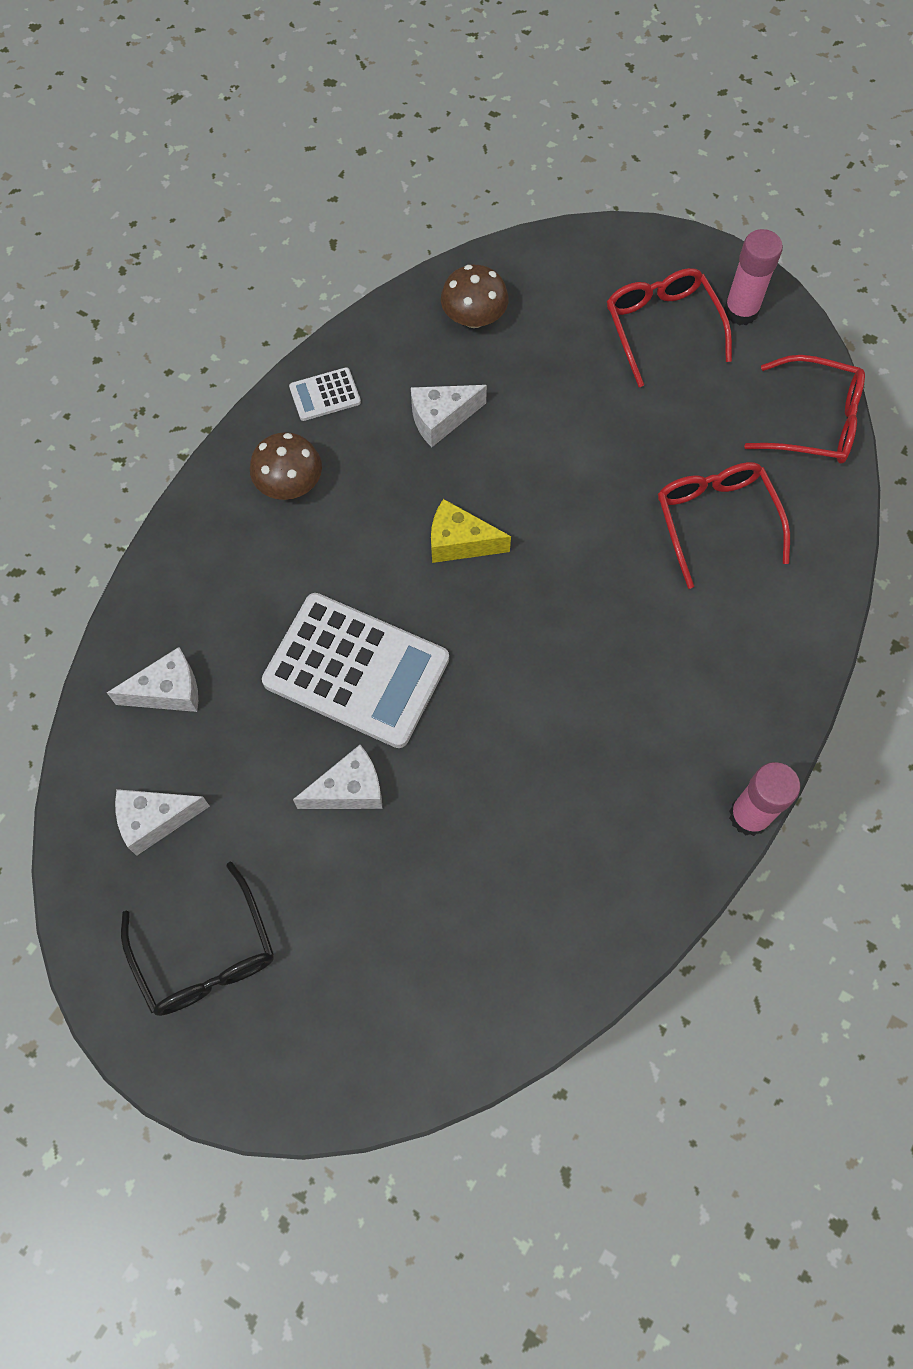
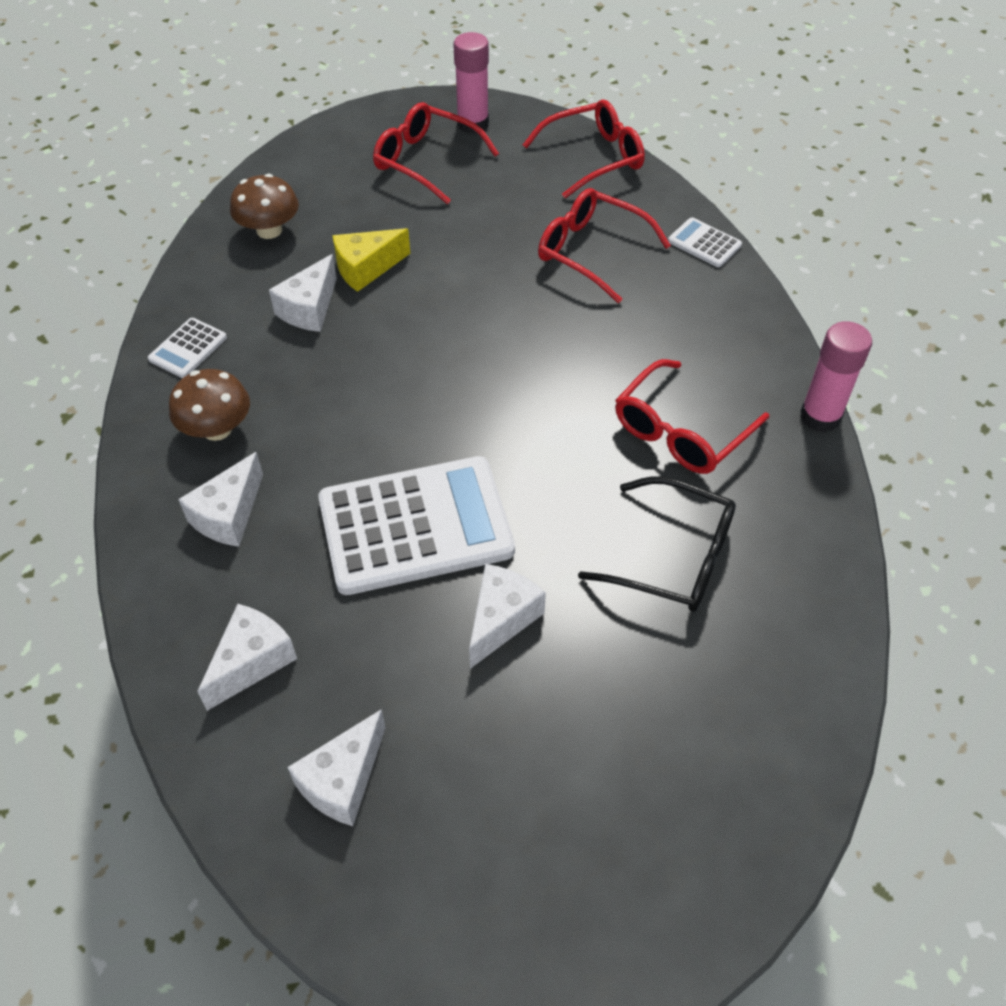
camera: 40 degrees left, 15 degrees down
(205, 955) = (506, 859): black glasses -> black glasses (673, 557)
(241, 564) = (229, 515): none -> white cheese
(459, 542) = (411, 381): yellow cheese -> yellow cheese (366, 268)
(623, 742) = (681, 431): none -> red glasses
(824, 581) = (704, 243): none -> white calculator

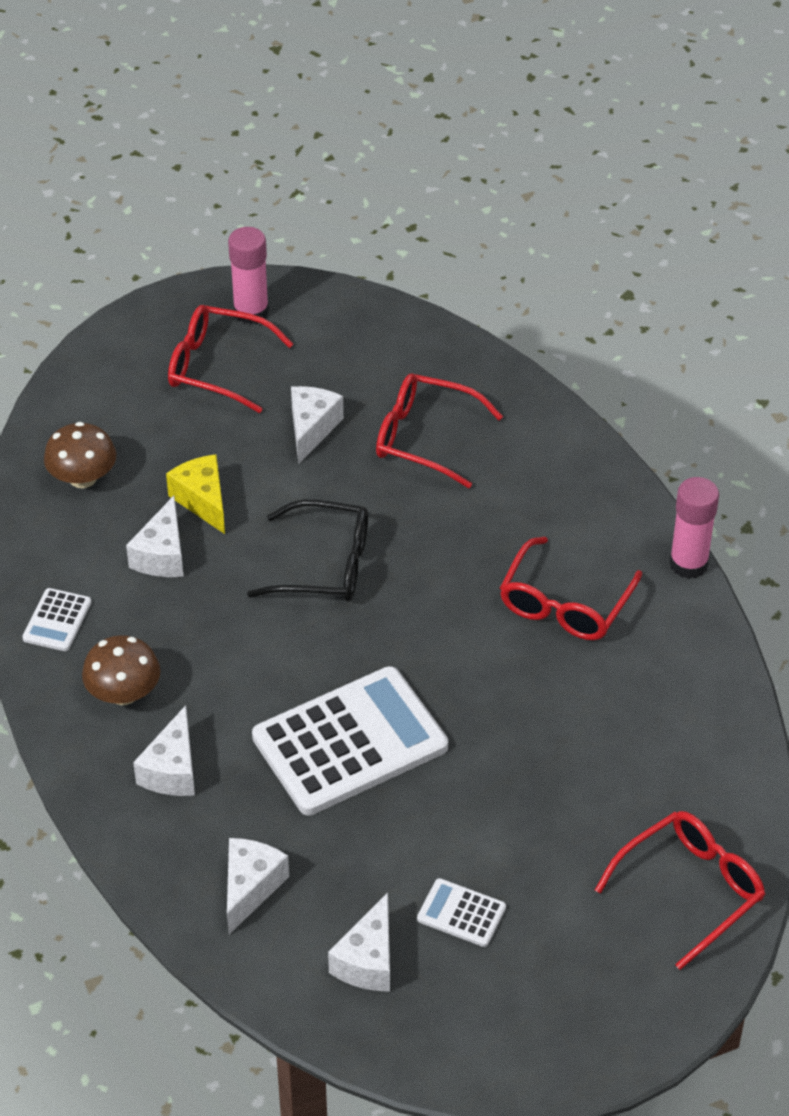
camera: 15 degrees left, 5 degrees down
(366, 268) = (202, 501): yellow cheese -> yellow cheese turned 105 degrees clockwise
(501, 619) = (455, 805): white cheese -> white cheese (311, 429)
(594, 158) = (394, 330): red glasses -> red glasses (690, 890)
(673, 557) = (589, 720): black glasses -> black glasses (325, 565)
(704, 243) = (535, 407): white calculator -> white calculator (461, 913)

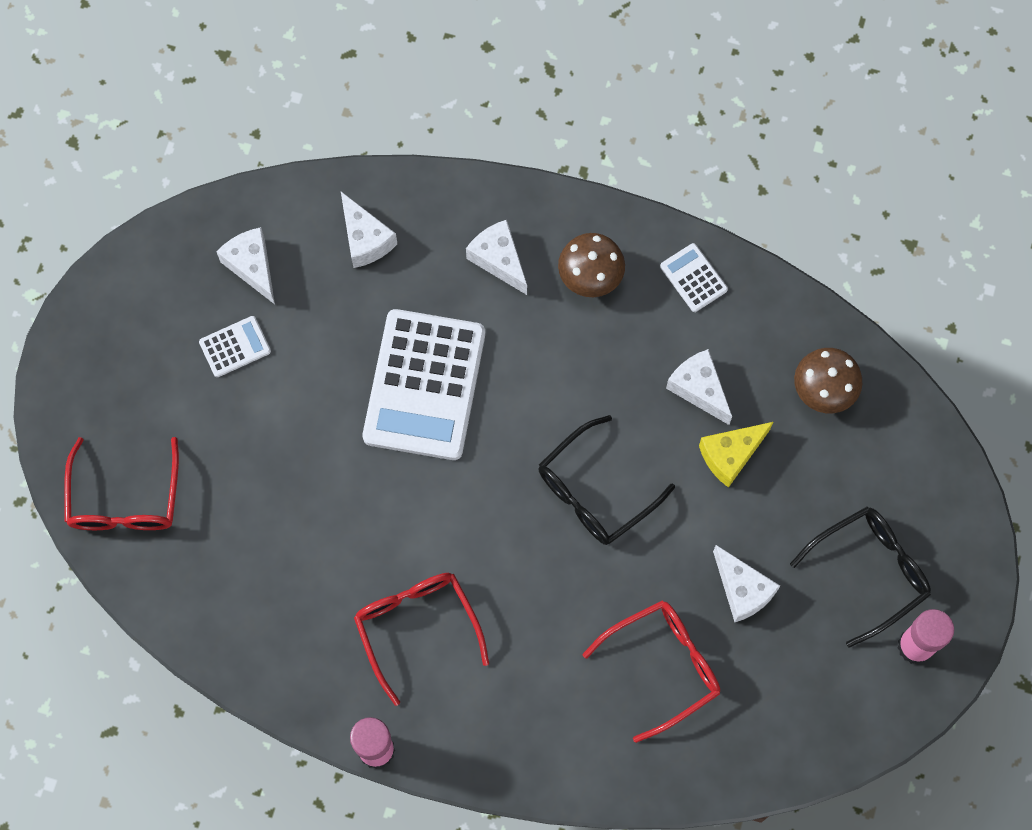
camera: 130 degrees right, 25 degrees up
(202, 501) = (730, 455): yellow cheese -> yellow cheese turned 135 degrees clockwise
(217, 367) = (870, 572): red glasses -> black glasses

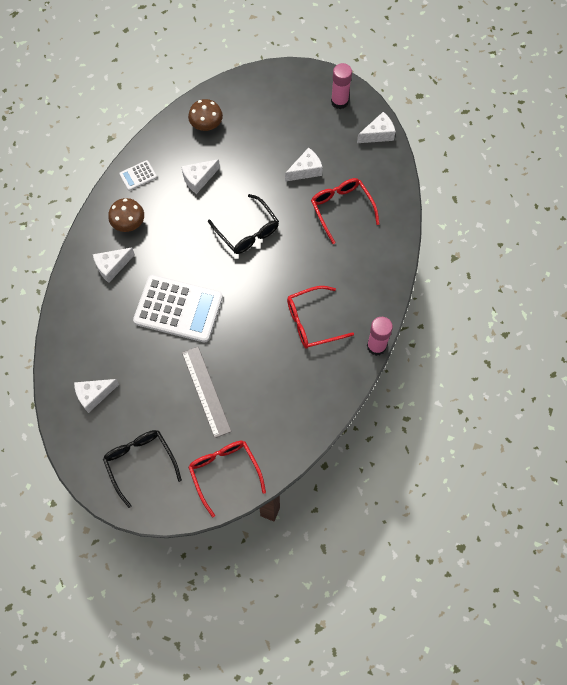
camera: 85 degrees left, 5 degrees down
(124, 499) = (224, 472): red glasses -> red glasses turned 120 degrees counterclockwise
(235, 347) = (141, 407): white calculator -> none
(269, 451) = (206, 391): none -> grey ruler
(365, 239) = (88, 333): white cheese -> white cheese (378, 134)
(730, 455) = (235, 168): yellow cheese -> none
(870, 572) = (301, 116): black glasses -> black glasses (140, 463)

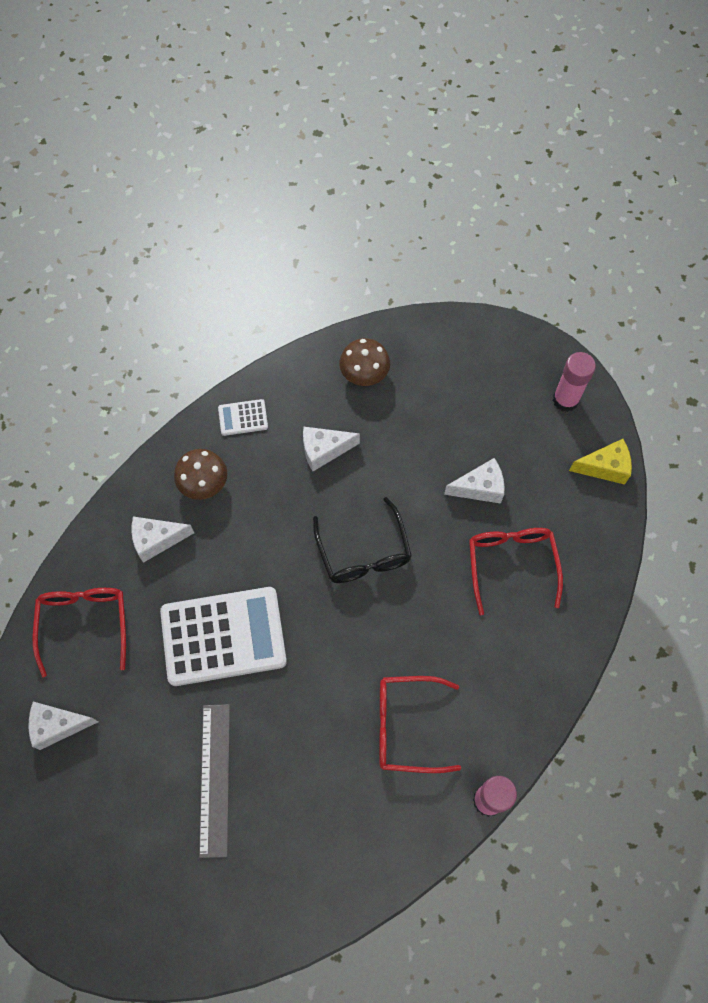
camera: 20 degrees right, 0 degrees up
(140, 463) = (81, 856): black glasses -> none
(178, 309) = (223, 636): white calculator -> white calculator turned 45 degrees counterclockwise
(224, 472) = (193, 919): red glasses -> red glasses (84, 624)
(378, 134) = (604, 467): white cheese -> yellow cheese

